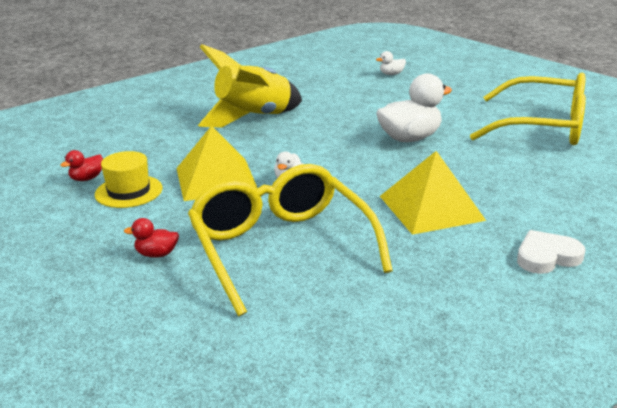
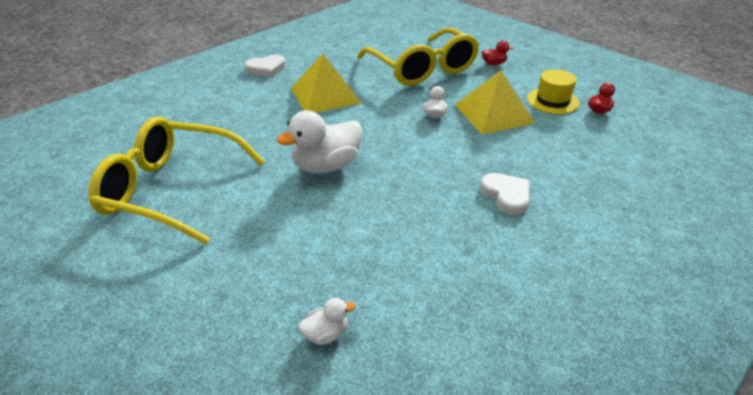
camera: 175 degrees right, 10 degrees up
(253, 118) = (506, 195): yellow rocket -> white heart

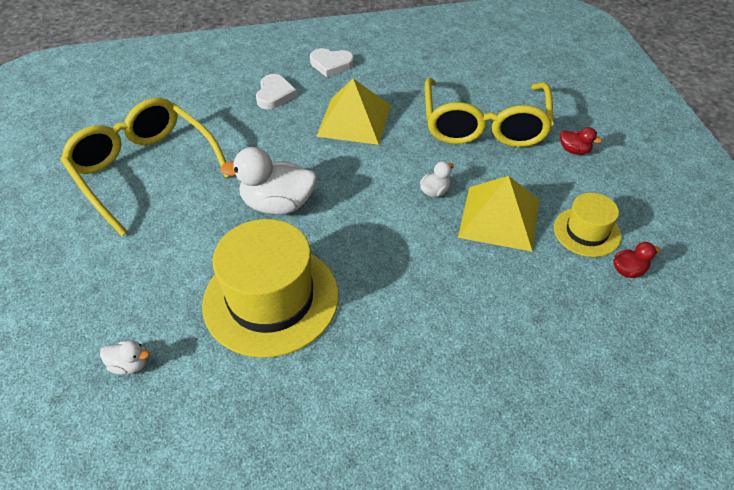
camera: 35 degrees right, 10 degrees up
(395, 227) = (271, 299): none -> yellow hat
(506, 195) = (403, 321): white heart -> white heart (274, 95)

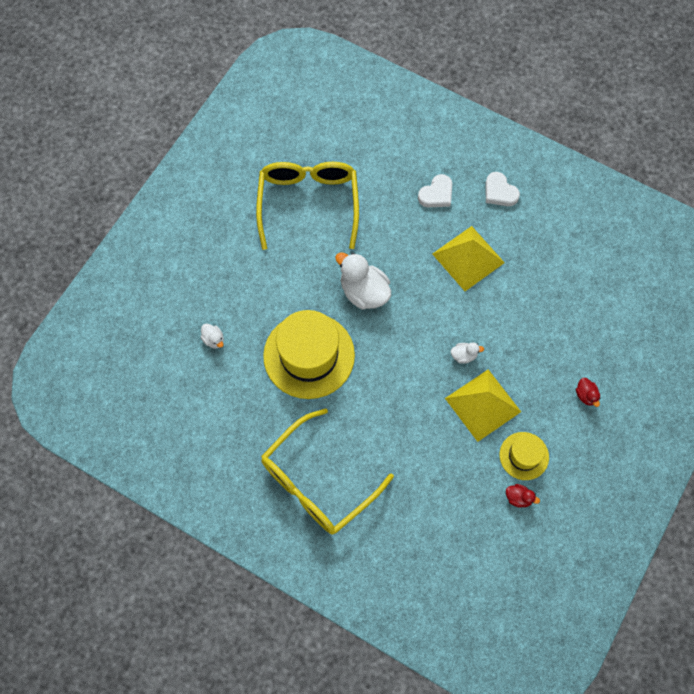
camera: 40 degrees right, 20 degrees up
(484, 126) = (549, 329): yellow glasses -> yellow glasses (317, 482)

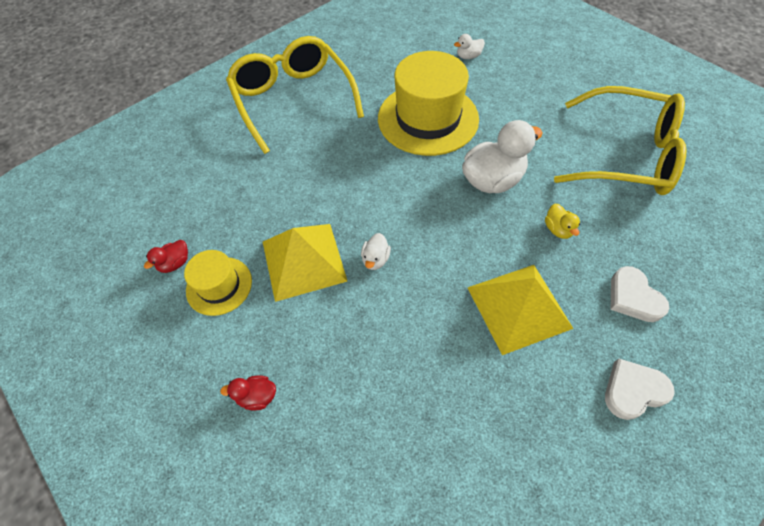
camera: 110 degrees right, 10 degrees down
(396, 242) = (558, 229): none -> yellow duck

